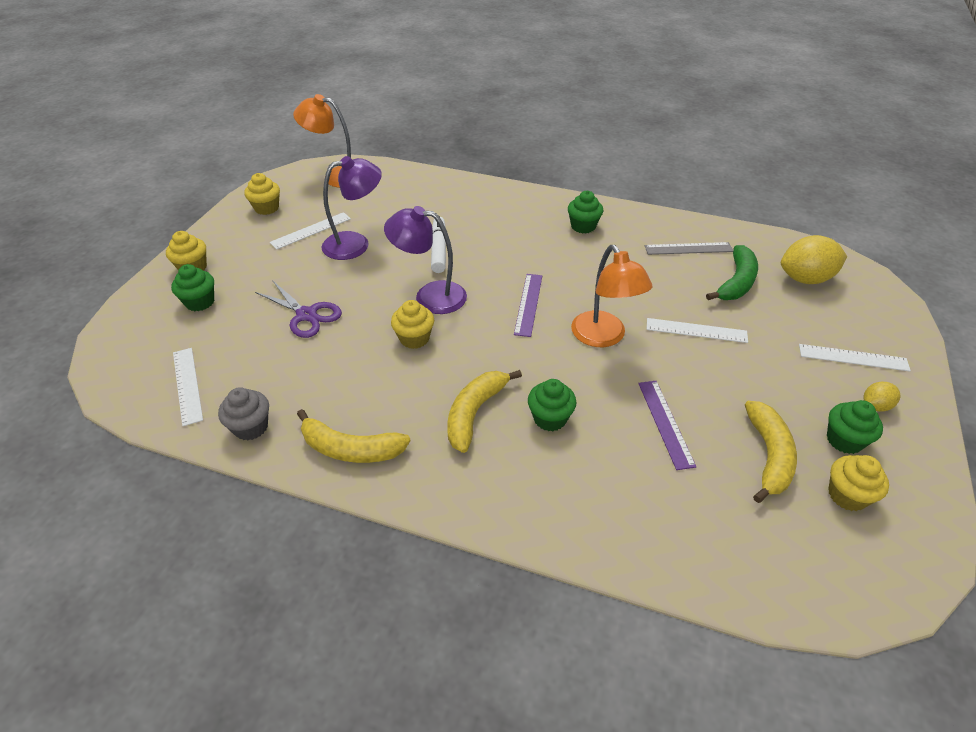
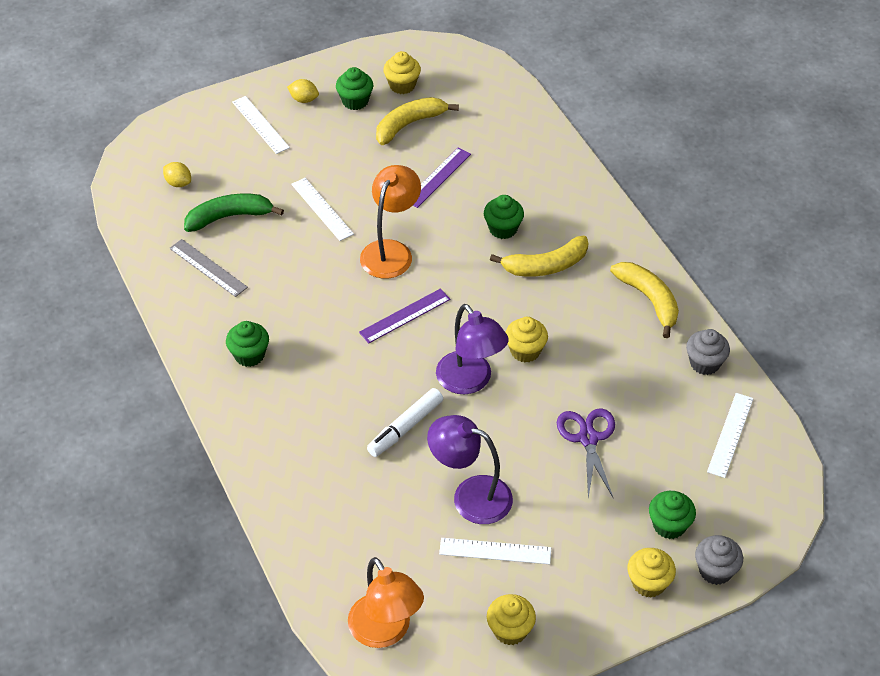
camera: 135 degrees left, 5 degrees up
(146, 297) = (715, 570): none -> grey cupcake
(805, 279) = (178, 183): yellow lemon -> yellow lemon, size x0.51

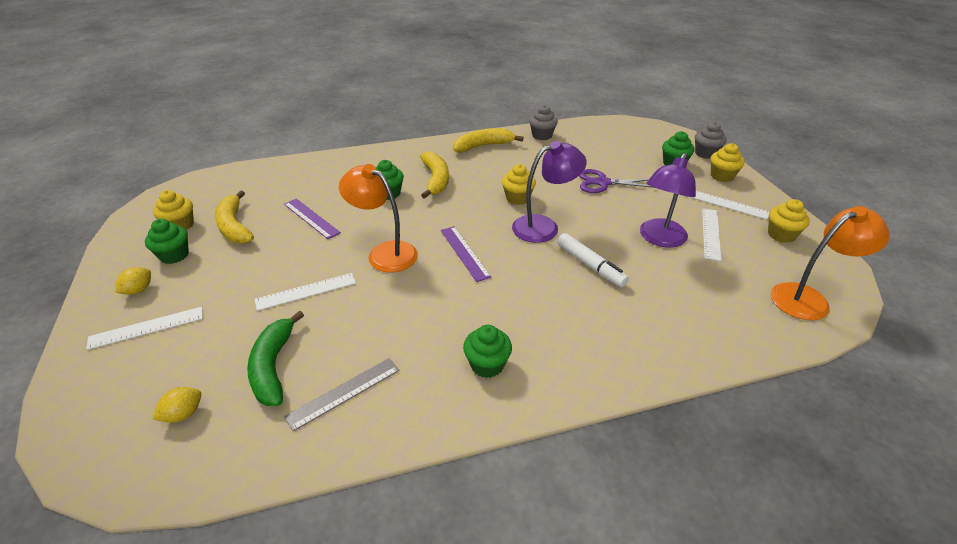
camera: 80 degrees left, 10 degrees down
(730, 435) = (600, 135): white ruler -> white ruler (726, 204)

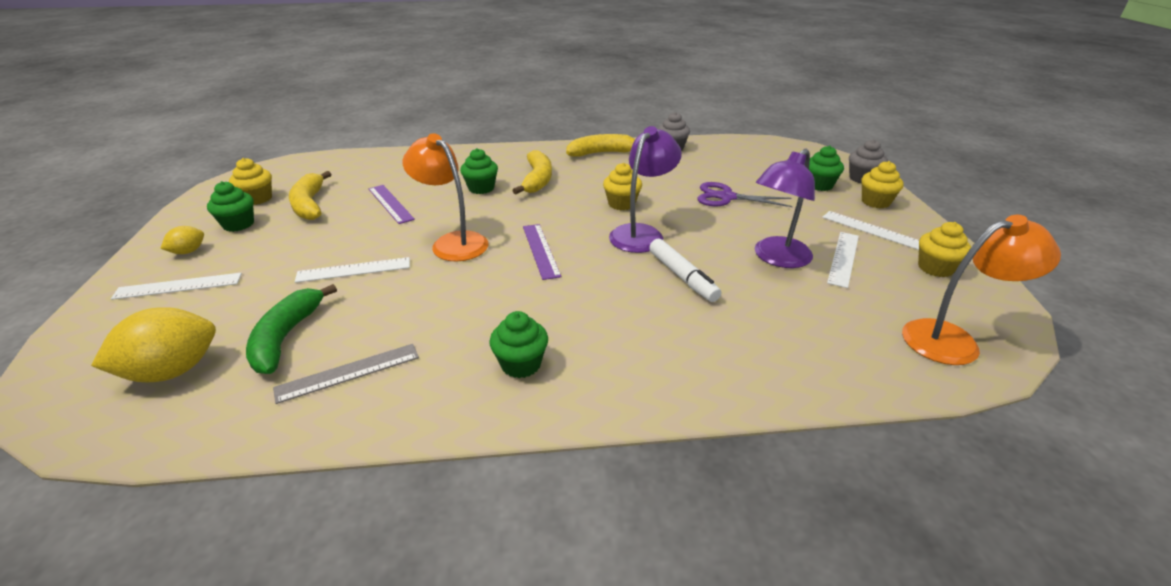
camera: 10 degrees right, 5 degrees down
(183, 414) = (172, 371): yellow lemon -> yellow lemon, size x1.96
(544, 226) = (642, 233): purple lamp -> purple lamp turned 45 degrees counterclockwise

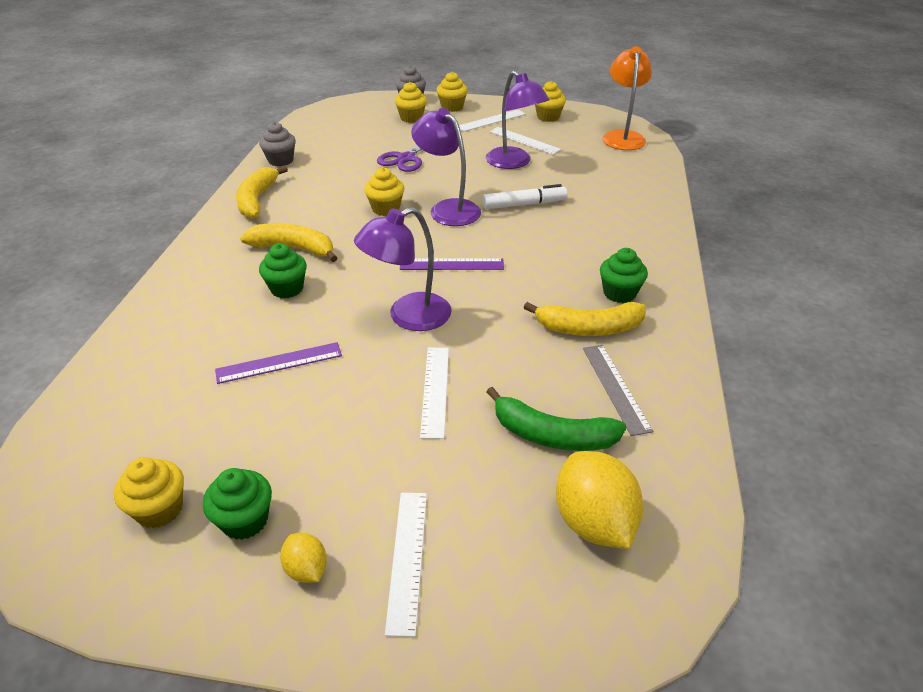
camera: 75 degrees left, 5 degrees up
(309, 204) = (227, 443): yellow banana -> yellow banana (589, 328)
(453, 242) = (408, 317): orange lamp -> purple lamp
(819, 185) = (411, 118): green cupcake -> yellow cupcake

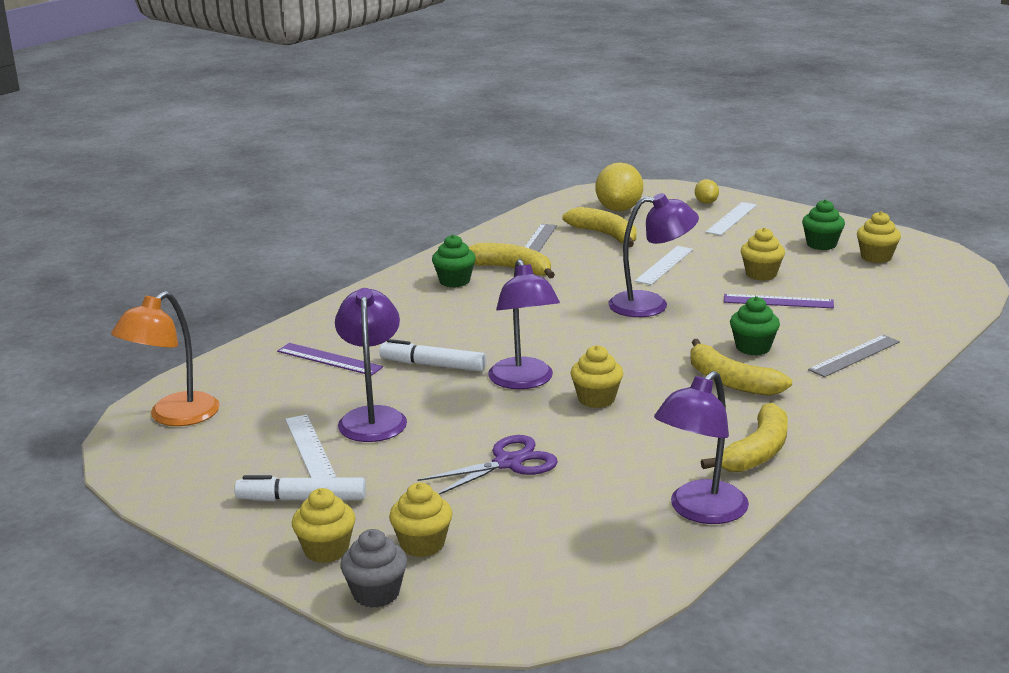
camera: 150 degrees left, 15 degrees down
(191, 305) = (854, 356): none -> grey ruler
(280, 160) = (700, 511): grey cupcake -> purple lamp
(306, 569) = (789, 225): yellow lemon -> yellow lemon (706, 202)
(451, 264) = (575, 331): purple ruler -> purple ruler (329, 359)
(491, 120) = (302, 499): white ruler -> white marker
(548, 117) = (210, 480): yellow cupcake -> yellow cupcake (761, 274)
(552, 435) = (605, 235): green banana -> yellow banana

